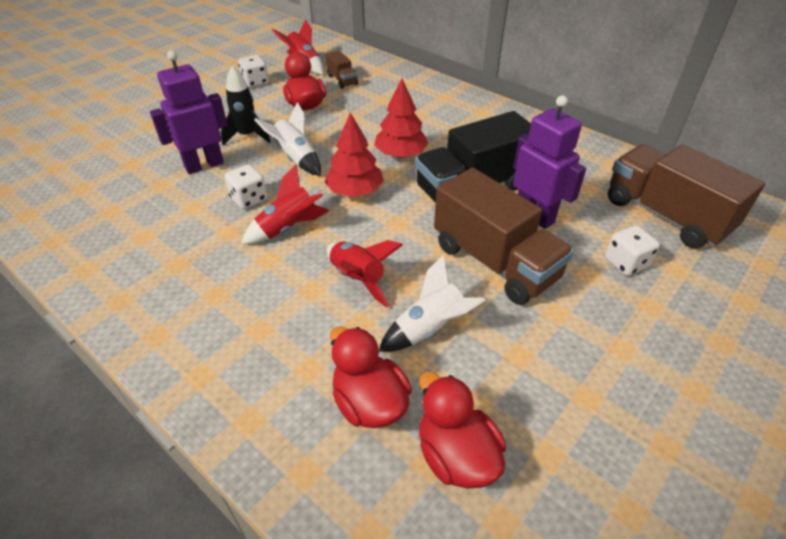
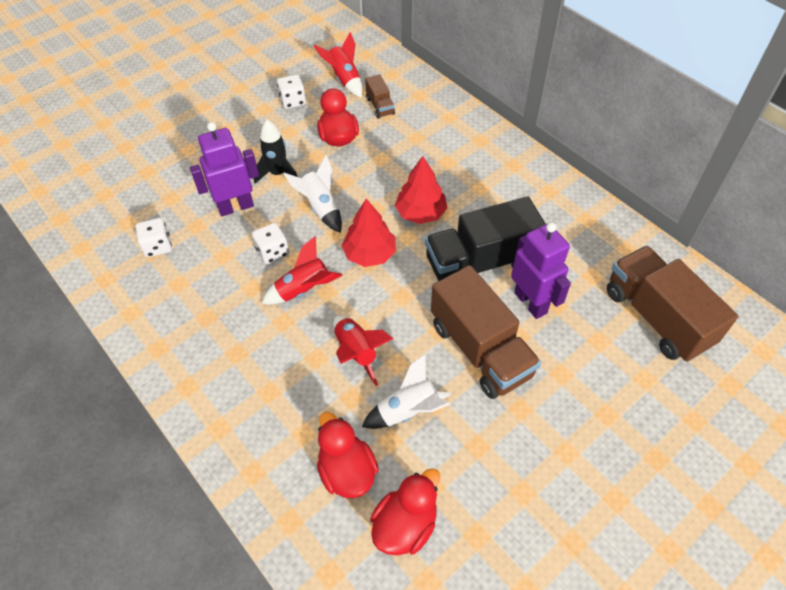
camera: 10 degrees right, 10 degrees up
(456, 455) = (405, 525): red duck -> red duck turned 60 degrees clockwise
(626, 263) = (600, 366): white dice -> white dice (158, 246)

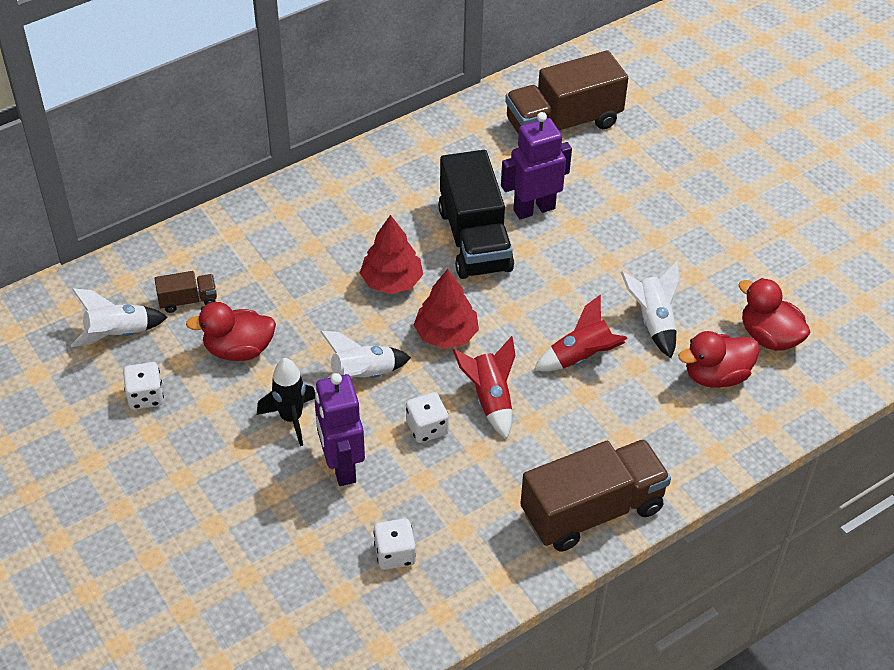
camera: 85 degrees left, 5 degrees down
(344, 79) = (118, 334): red rocket -> white rocket
(480, 350) = (587, 257): brown truck -> brown truck (592, 511)

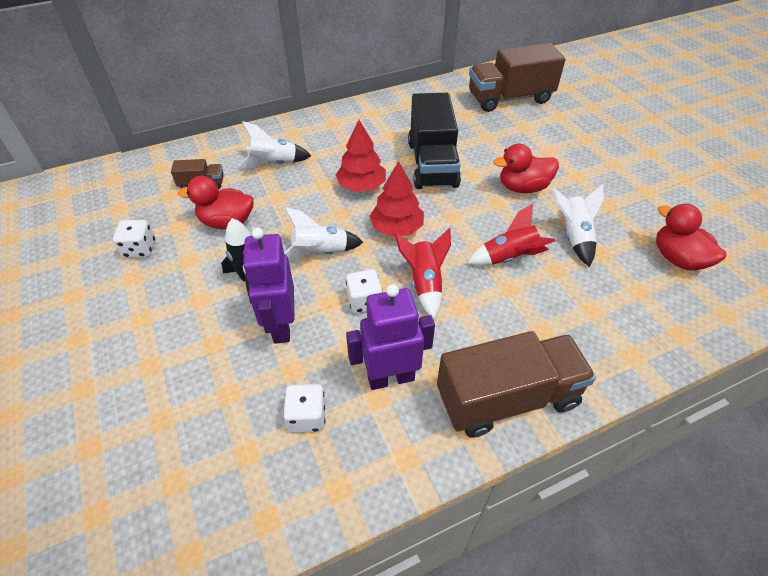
camera: 10 degrees right, 0 degrees up
(118, 334) = (139, 202): white rocket -> white rocket (274, 163)
(534, 209) = (481, 148): purple robot -> purple robot (390, 377)
(716, 375) = (630, 286): red duck -> red duck (522, 187)

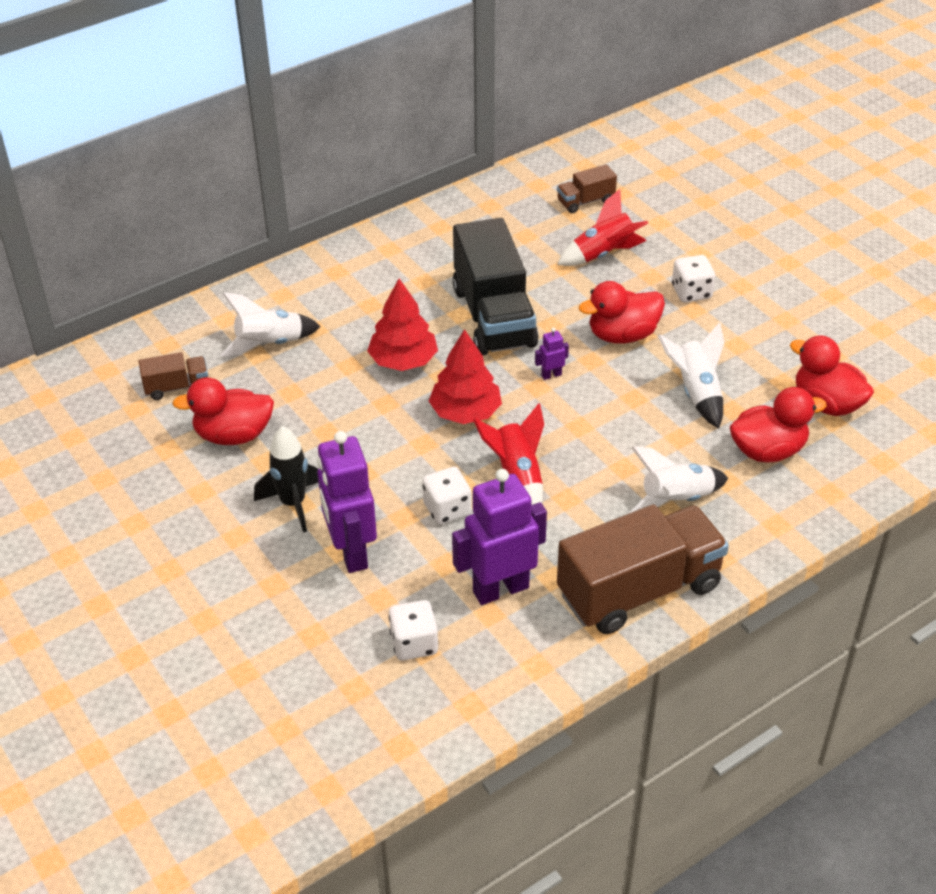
camera: 10 degrees left, 5 degrees down
(140, 249) = (128, 486): white dice -> white dice (691, 292)
(320, 252) = (373, 457): white rocket -> white rocket (676, 500)
(465, 209) = (551, 375): none -> purple robot
(509, 258) = (617, 431): red rocket -> red rocket (603, 254)
(510, 98) = (585, 201): brown truck -> brown truck, size x0.46
(628, 290) = (768, 451): none -> red duck

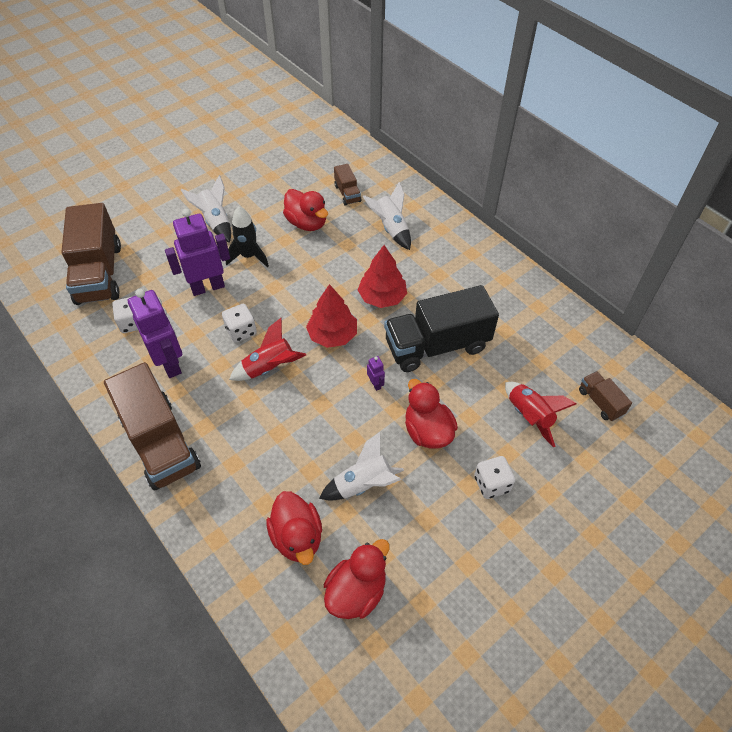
camera: 85 degrees right, 10 degrees up
(233, 435) = (307, 223): red duck -> red duck turned 150 degrees clockwise
(292, 704) = (99, 273): none -> brown truck
(676, 500) = (244, 467): white rocket -> white rocket (215, 222)

